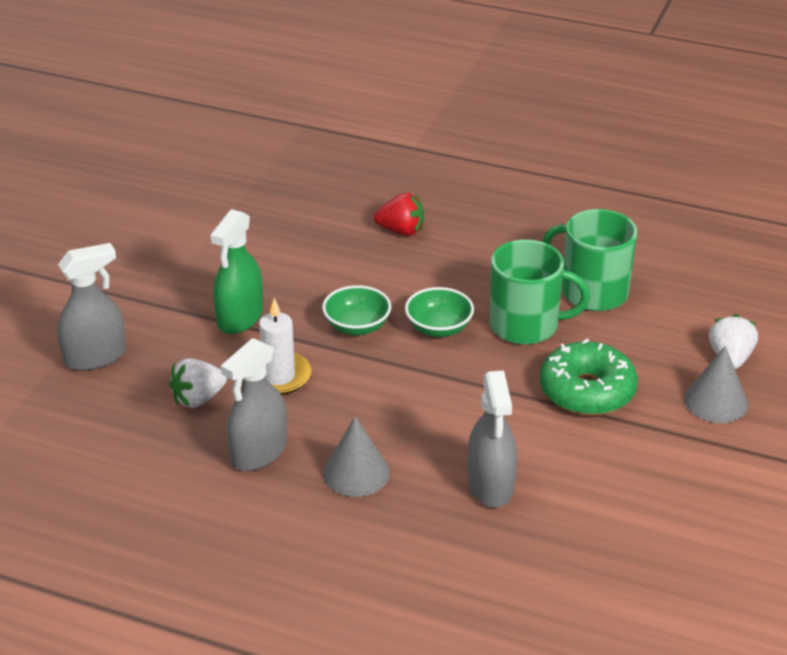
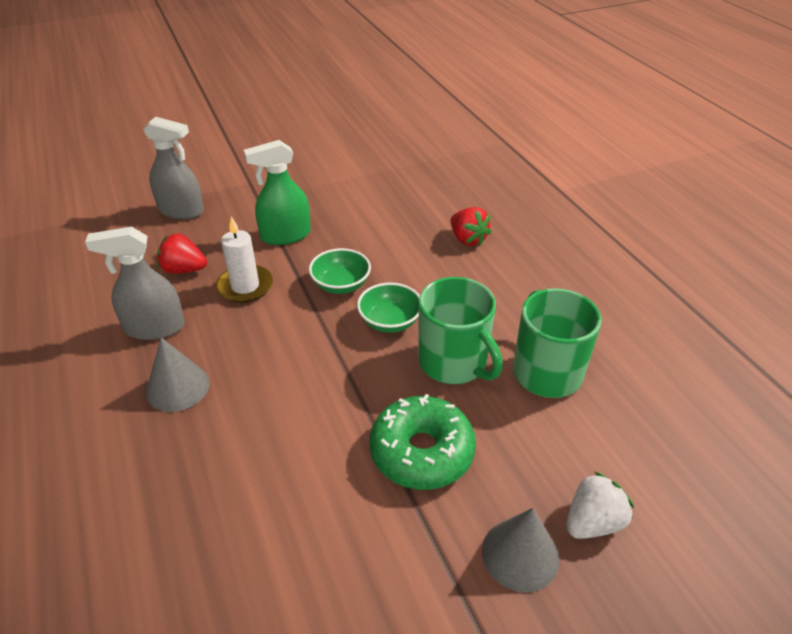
camera: 45 degrees right, 5 degrees up
(198, 399) = (184, 270): white strawberry -> red strawberry
(490, 485) = (236, 472): grey spray bottle -> none

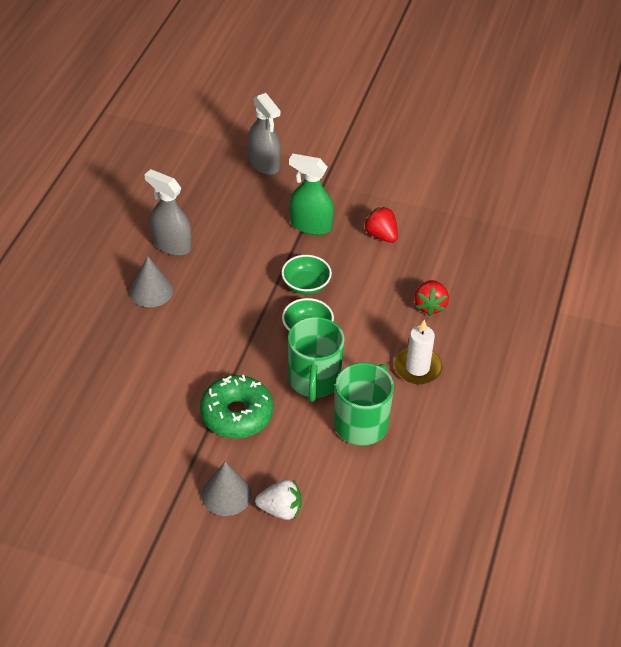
camera: 40 degrees right, 5 degrees up
(184, 270) = (223, 213): red strawberry -> red strawberry (381, 235)
(245, 286) = (247, 249): white candle -> white candle (417, 368)

